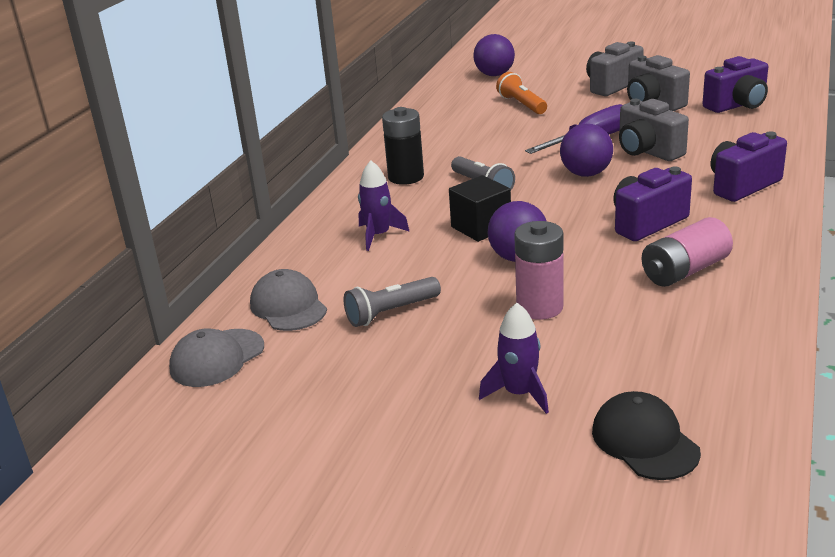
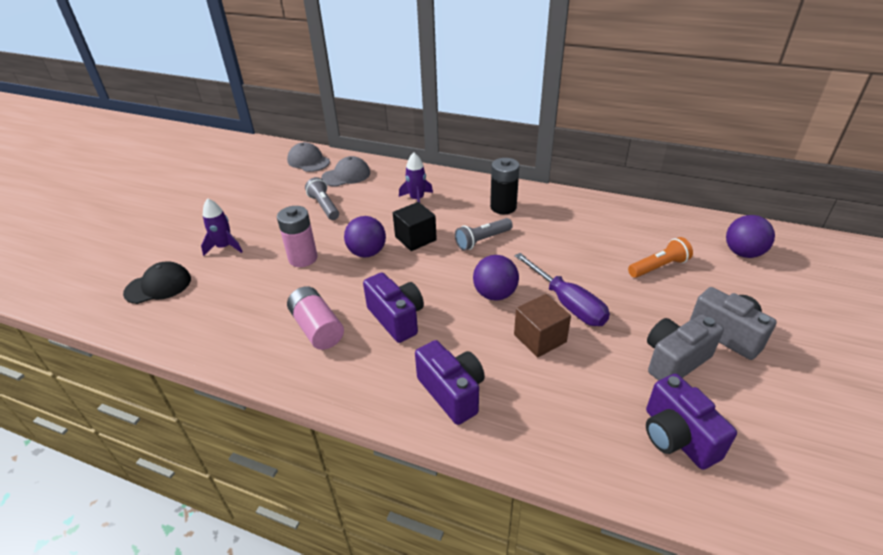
camera: 90 degrees right, 10 degrees up
(647, 151) = (540, 338): grey camera -> brown cube

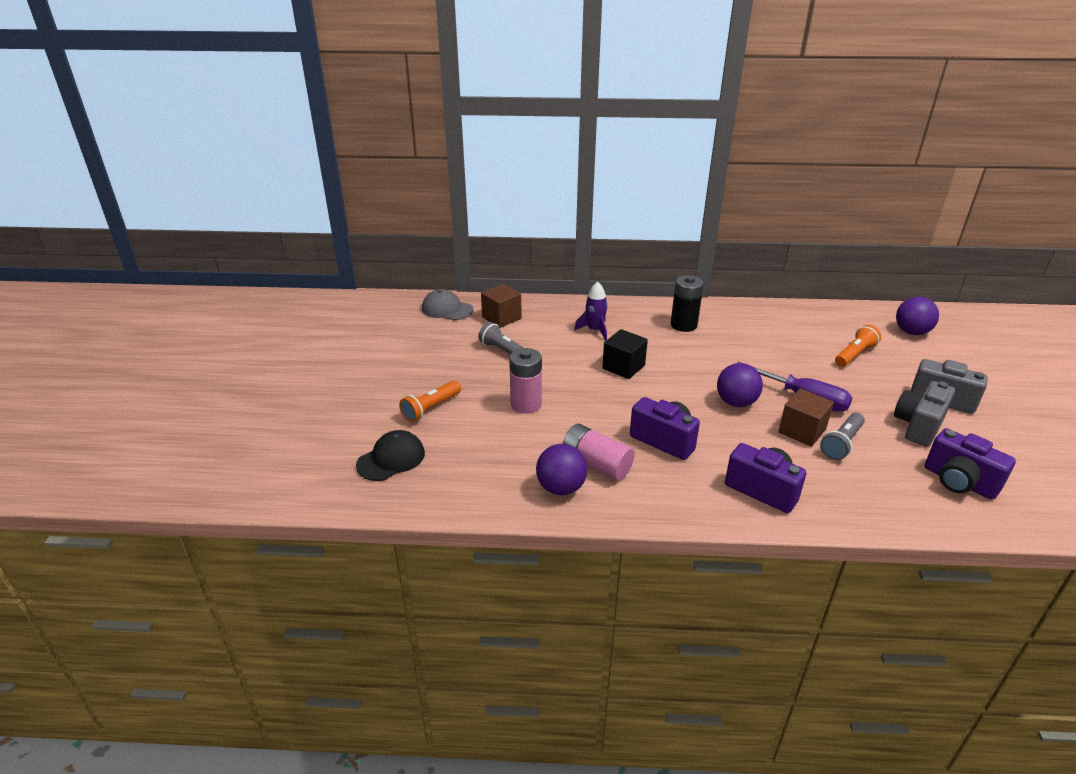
camera: 20 degrees left, 5 degrees down
(224, 247) = (430, 408): purple rocket -> orange flashlight
(346, 175) = (501, 318): grey cap -> brown cube
(367, 253) = (587, 388): purple ball -> purple ball (561, 488)
(482, 240) = (688, 358): grey flashlight -> grey flashlight (841, 443)

